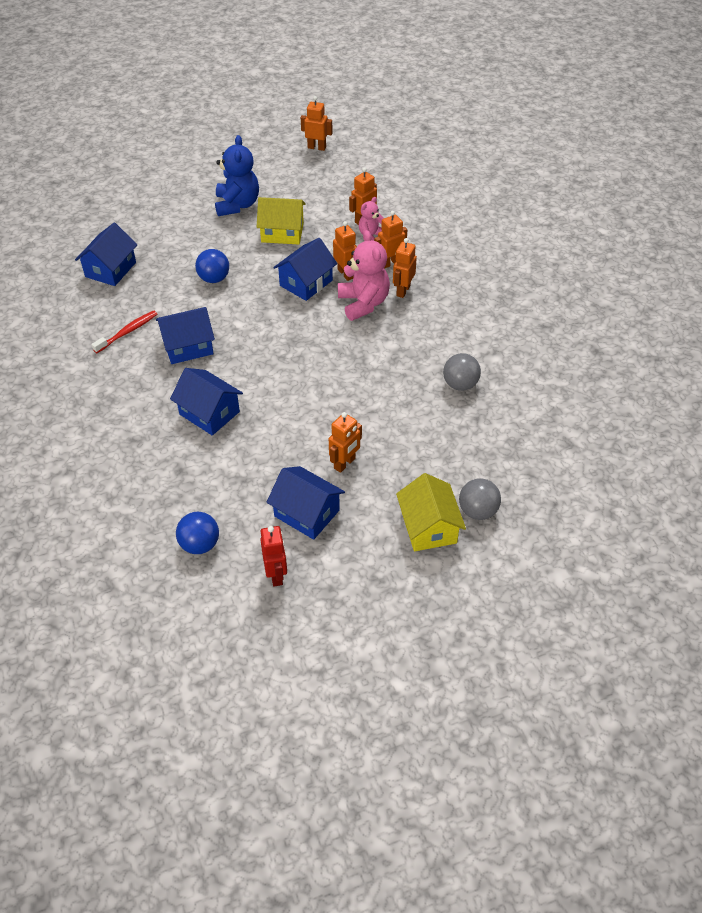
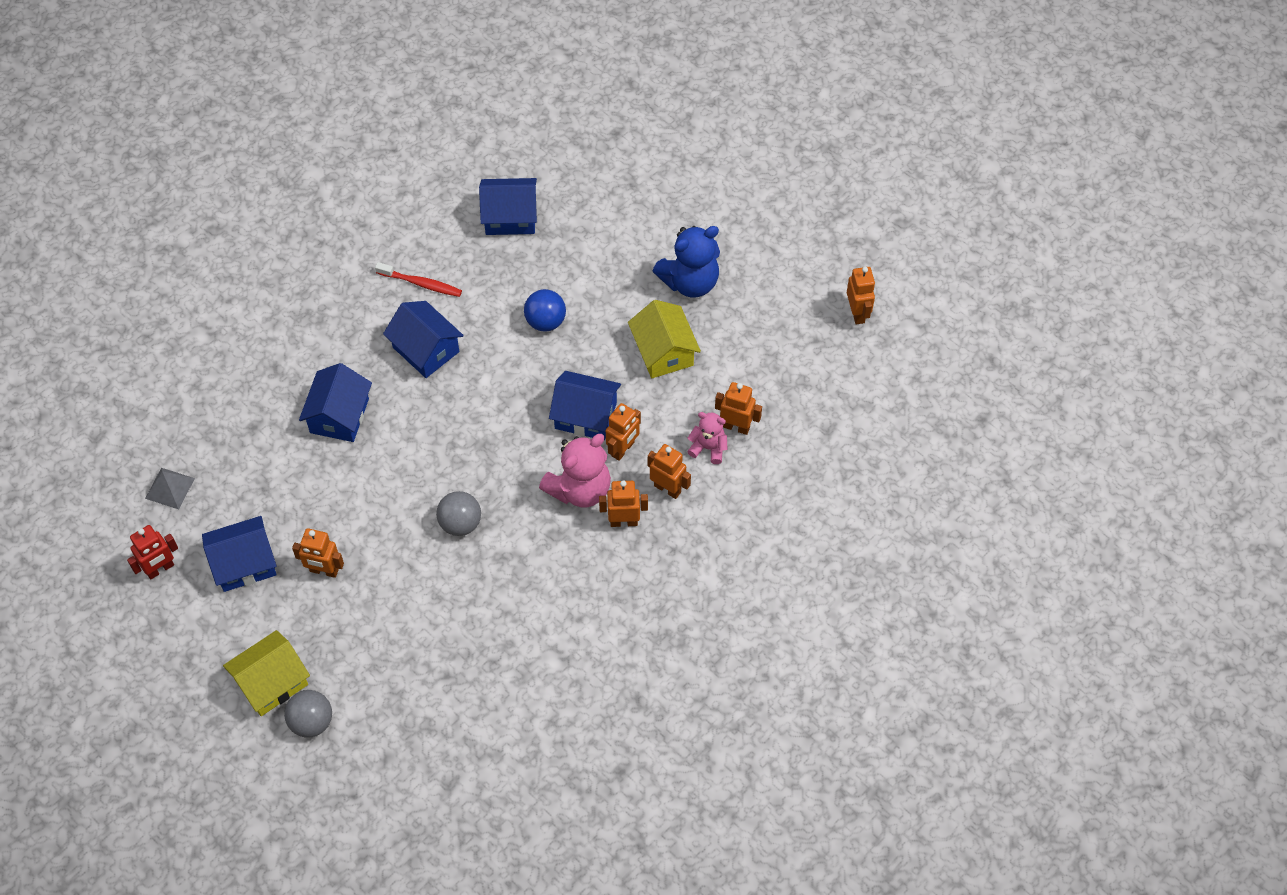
camera: 65 degrees right, 10 degrees up
(200, 544) = (170, 488): blue ball -> grey pyramid
(306, 513) = (244, 563): blue house -> blue house turned 60 degrees clockwise
(460, 384) = (492, 640): grey ball -> grey ball (460, 523)

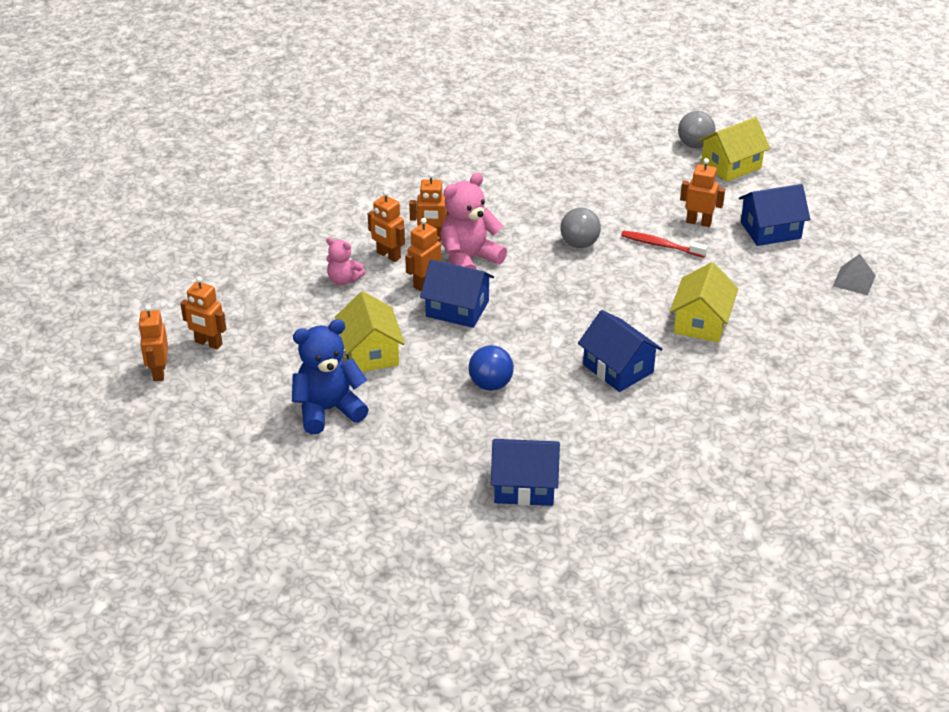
camera: 175 degrees left, 20 degrees down
(160, 569) = (844, 230): red robot -> none
(339, 415) = (701, 322): blue house -> yellow house
(421, 284) = (626, 426): red toothbrush -> red toothbrush (661, 245)
(736, 426) = (313, 293): orange robot -> orange robot (208, 343)

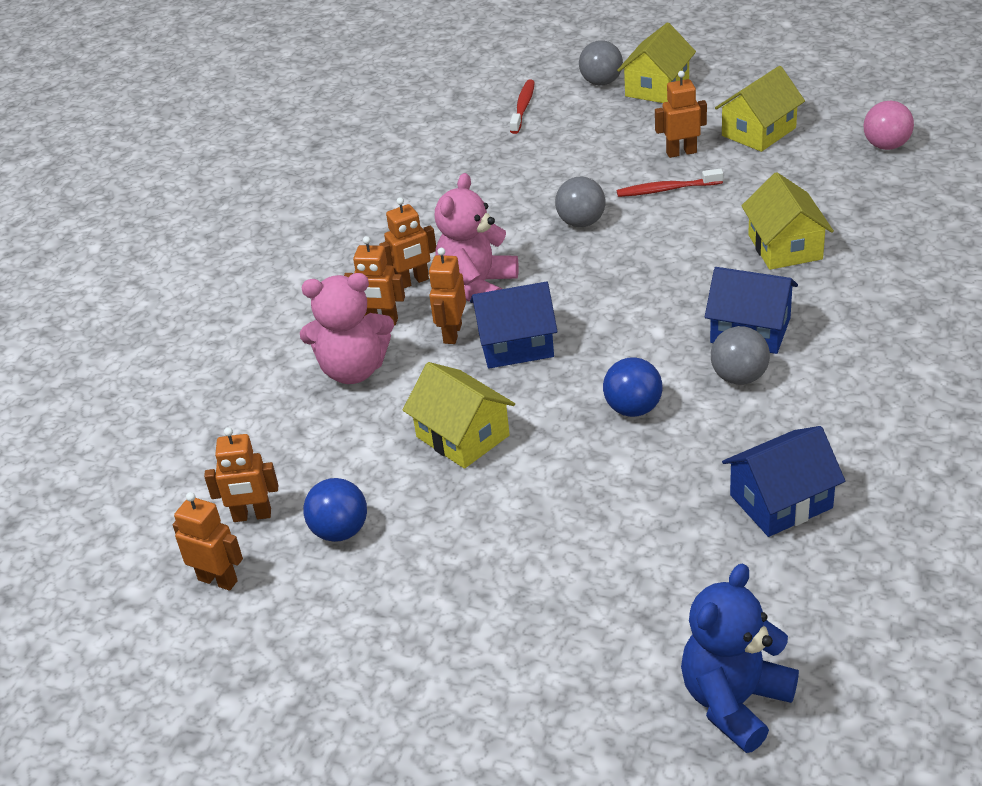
camera: 25 degrees left, 0 degrees up
(159, 372) = (218, 580): orange robot -> orange robot turned 150 degrees clockwise
(249, 376) = (340, 531): none -> blue ball
(328, 410) = (475, 524): blue teddy bear -> blue teddy bear (734, 702)
(343, 280) = (353, 370): pink teddy bear -> pink teddy bear, size x1.77
(578, 396) = (739, 377): none -> grey ball
(621, 141) = (523, 107): none -> red toothbrush
(770, 230) = (758, 132): blue house -> yellow house
(854, 280) = (886, 146): grey pyramid -> pink ball

